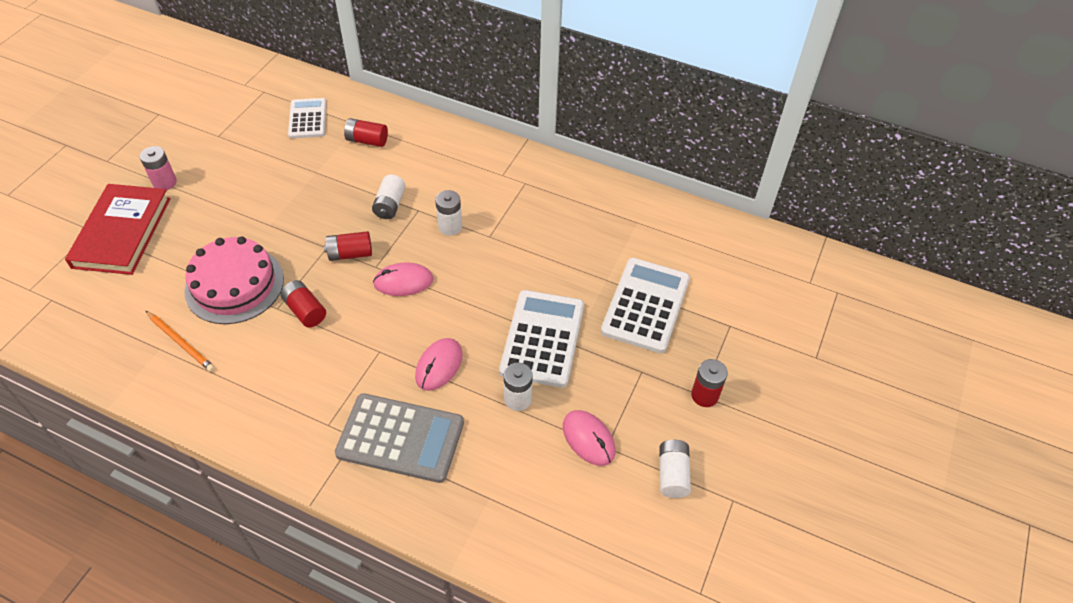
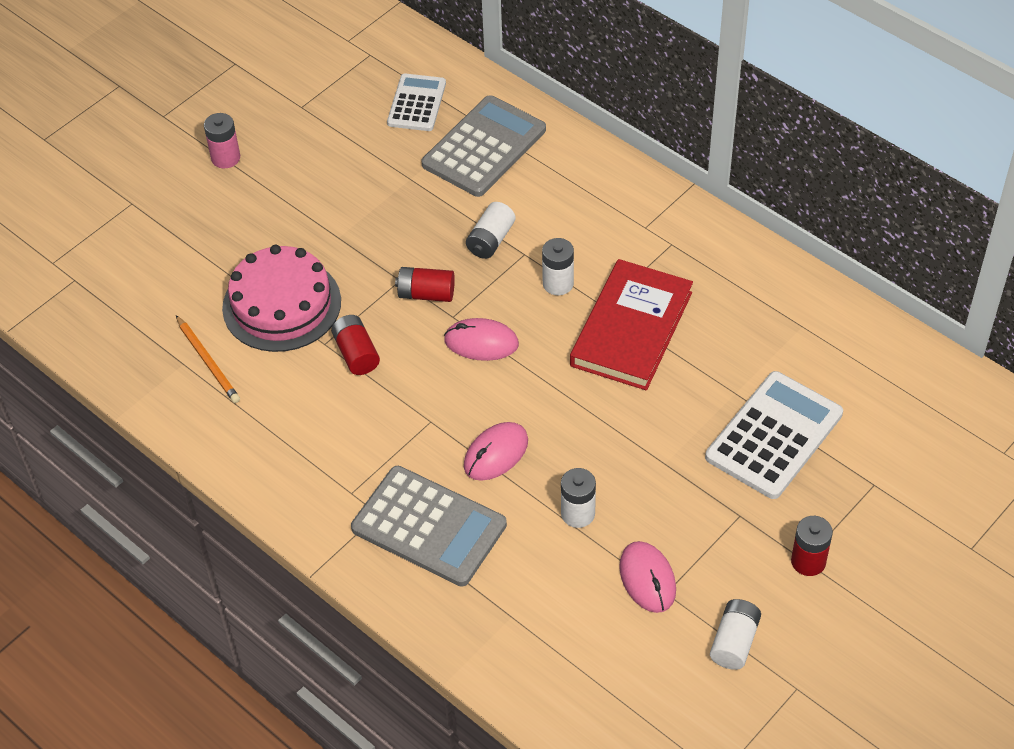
camera: 20 degrees right, 0 degrees up
(122, 232) = (165, 213): red book -> red book (631, 329)
(367, 140) = (484, 147): red battery -> grey calculator
(542, 338) = (630, 449): white calculator -> none

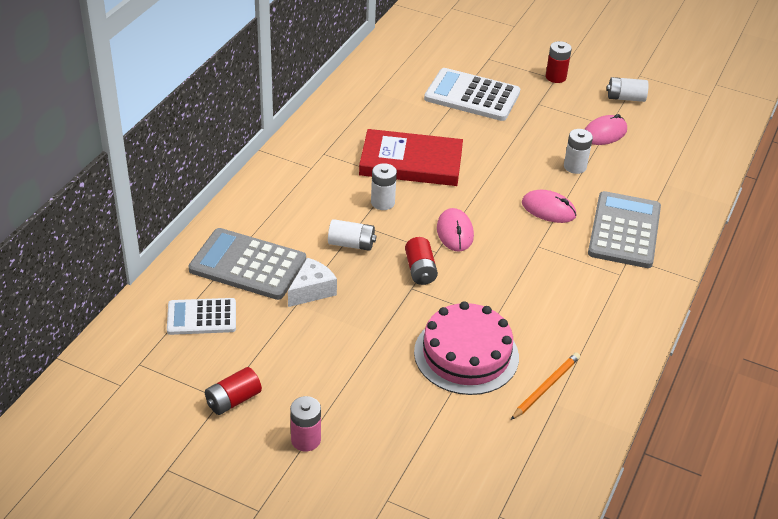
camera: 110 degrees left, 10 degrees down
(356, 354) = (496, 298): red battery -> red battery (233, 400)
(425, 194) = (312, 290): none -> white cheese

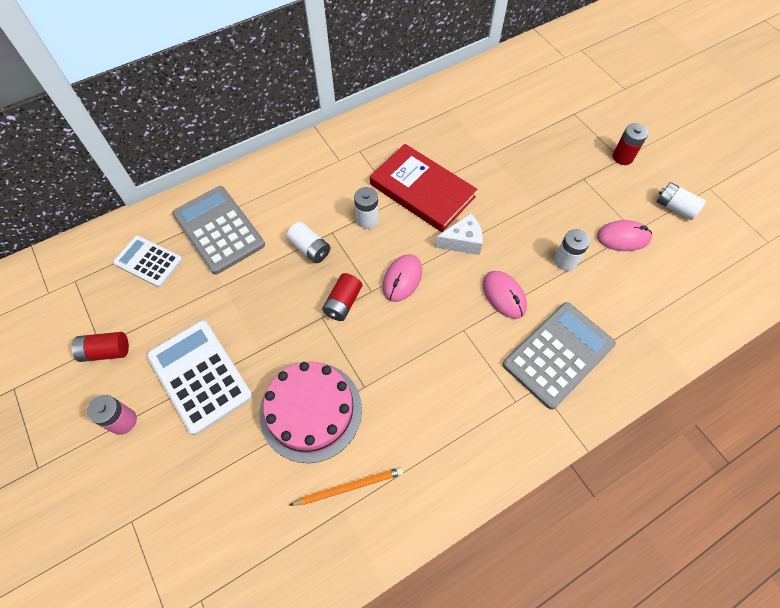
camera: 35 degrees right, 20 degrees up
(312, 290) = (244, 279): white cheese -> white cheese (462, 241)
(472, 96) = (528, 145): white calculator -> white calculator (200, 376)

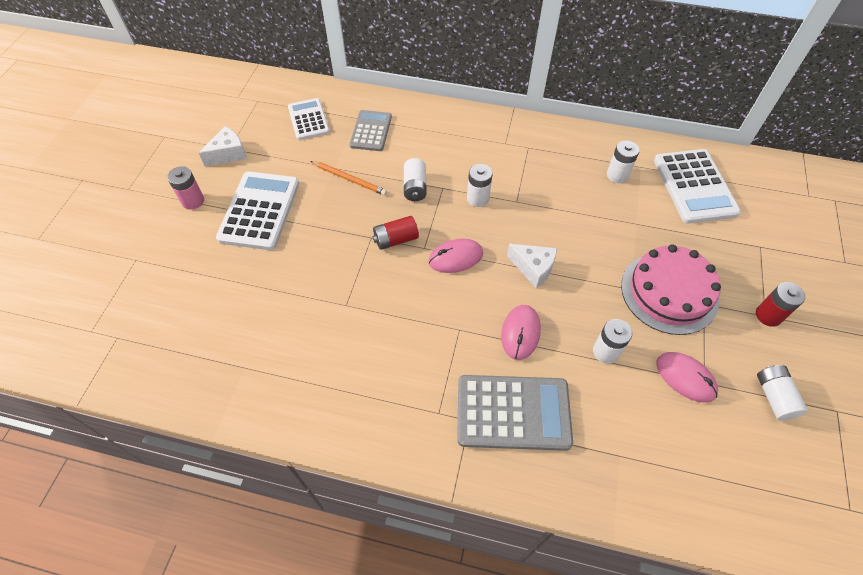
camera: 45 degrees right, 5 degrees down
(106, 351) = (228, 154): red battery -> white cheese
(219, 230) = (371, 131): grey calculator -> grey calculator, size x0.63
(311, 411) = (296, 289): pink cake -> pink cake (669, 292)
(349, 487) = (264, 357): orange pencil -> orange pencil (349, 179)
(422, 191) = (544, 209): red book -> none
(442, 127) = (617, 175): none -> white battery
(497, 99) = (694, 186): none -> white calculator

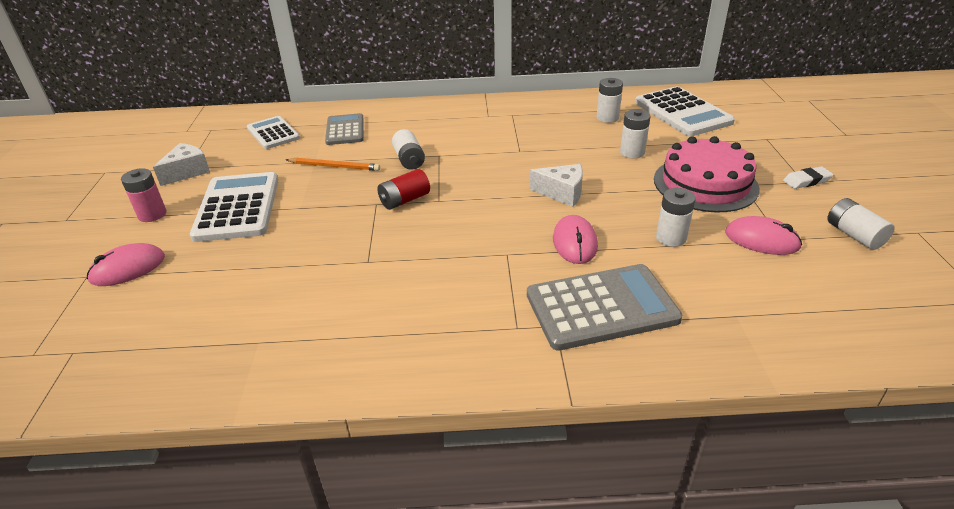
camera: 15 degrees left, 20 degrees down
(455, 257) = (476, 201): pink mouse -> pink mouse (128, 268)
(478, 198) = (479, 156): white battery -> white battery (632, 152)
(768, 315) = (806, 181): red battery -> white eraser

